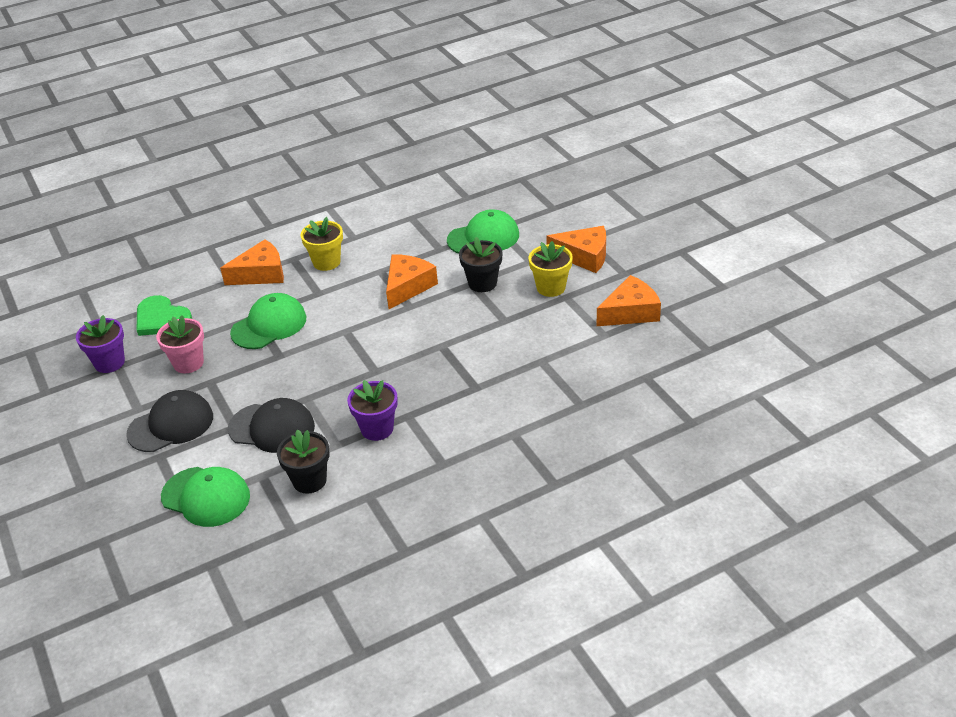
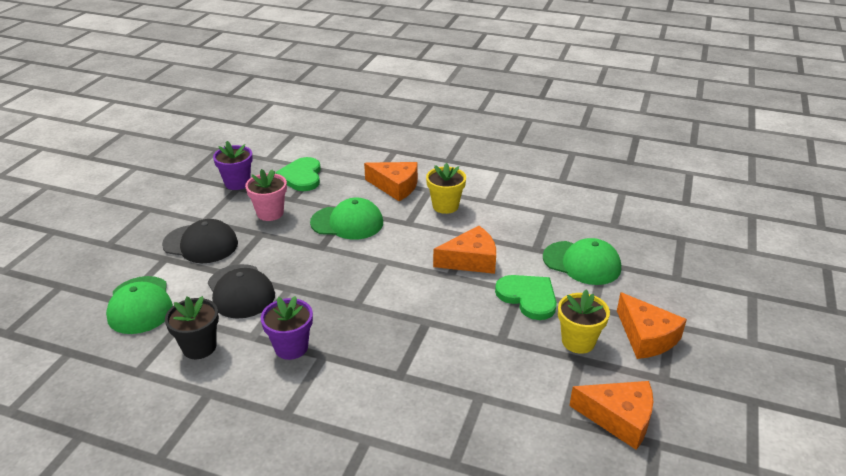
camera: 45 degrees right, 5 degrees down
(482, 283) = (528, 297): black flower pot -> green heart

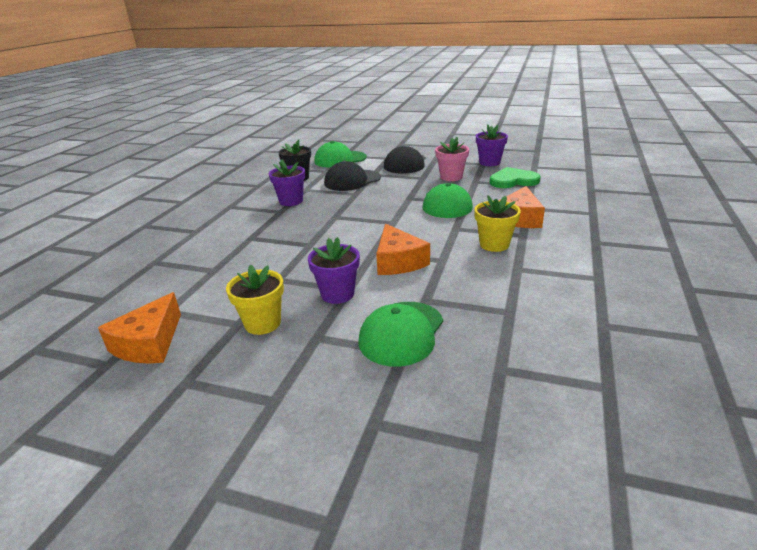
camera: 90 degrees right, 5 degrees down
(528, 297) = (337, 294): green heart -> purple flower pot
(646, 337) = (257, 375): orange cheese -> none

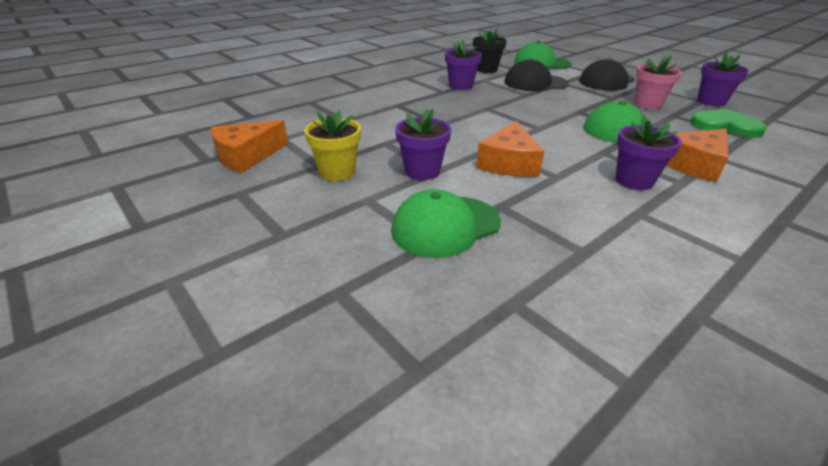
camera: 30 degrees right, 5 degrees up
(494, 244) = (634, 181): yellow flower pot -> purple flower pot

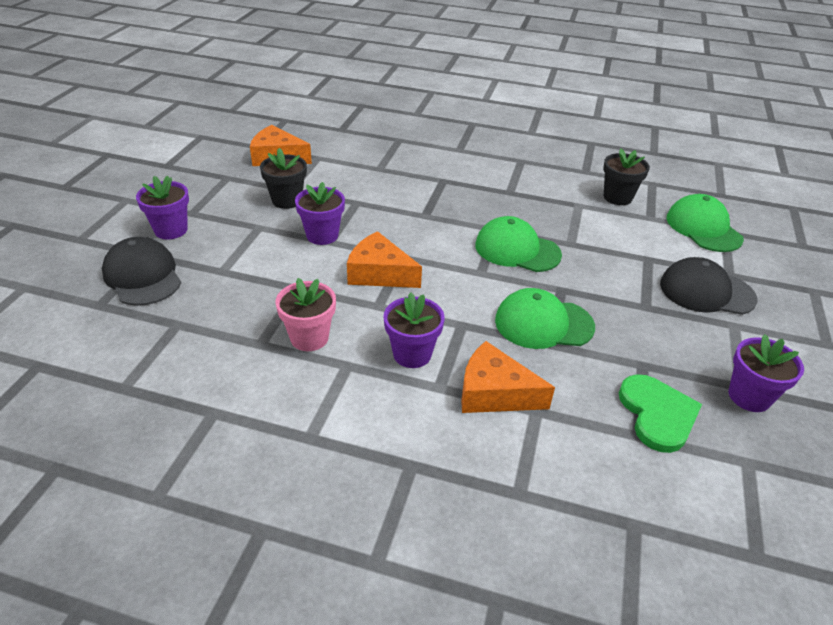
camera: 55 degrees right, 5 degrees up
(337, 172) = (287, 200): yellow flower pot -> black flower pot
(445, 226) = (248, 271): green cap -> green cap (517, 250)
(460, 86) = (539, 197): purple flower pot -> purple flower pot (171, 230)
(509, 163) = (379, 273): orange cheese -> orange cheese turned 45 degrees clockwise
(535, 83) = (617, 240): black cap -> black cap (142, 276)
(647, 104) = (656, 338): pink flower pot -> pink flower pot (309, 338)

